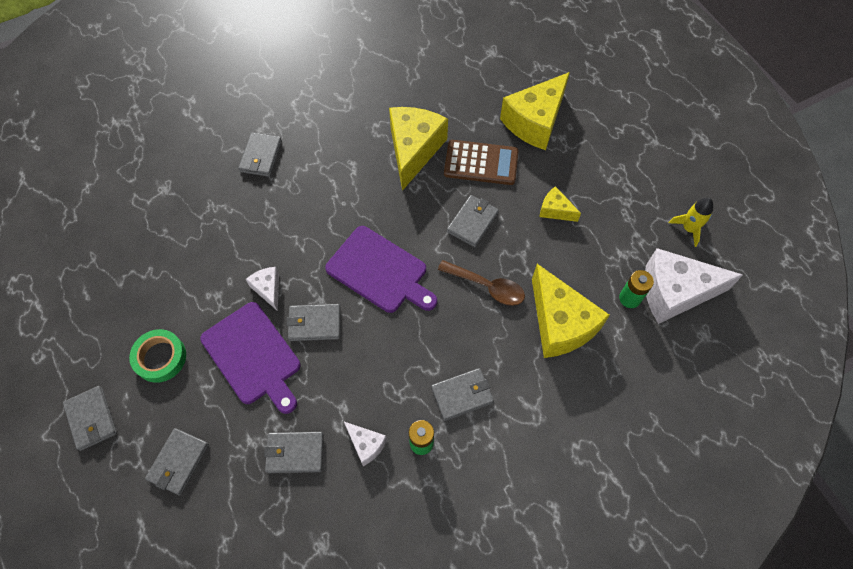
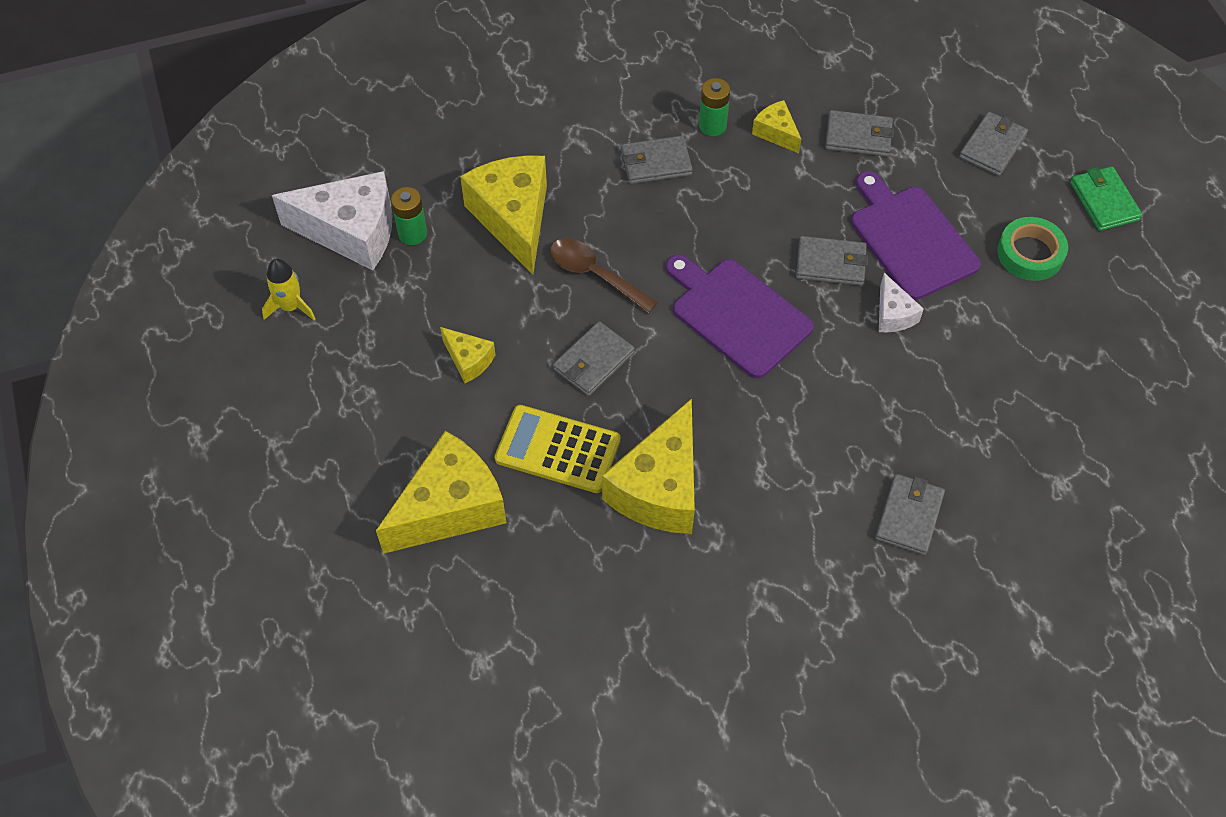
camera: 170 degrees left, 5 degrees down
(91, 419) = (1104, 201): grey wallet -> green wallet
(366, 444) = (776, 133): white cheese -> yellow cheese
(481, 163) = (558, 450): brown calculator -> yellow calculator

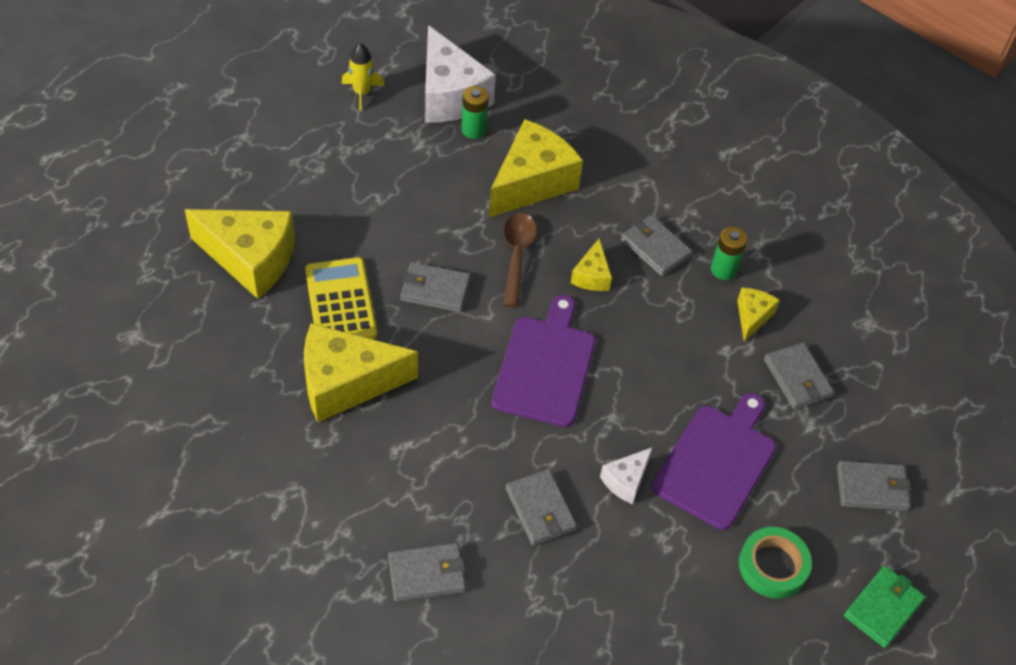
camera: 55 degrees right, 5 degrees down
(468, 360) = (384, 213): yellow cheese -> yellow cheese (591, 276)
(831, 264) = (645, 412): grey wallet -> grey wallet (540, 509)

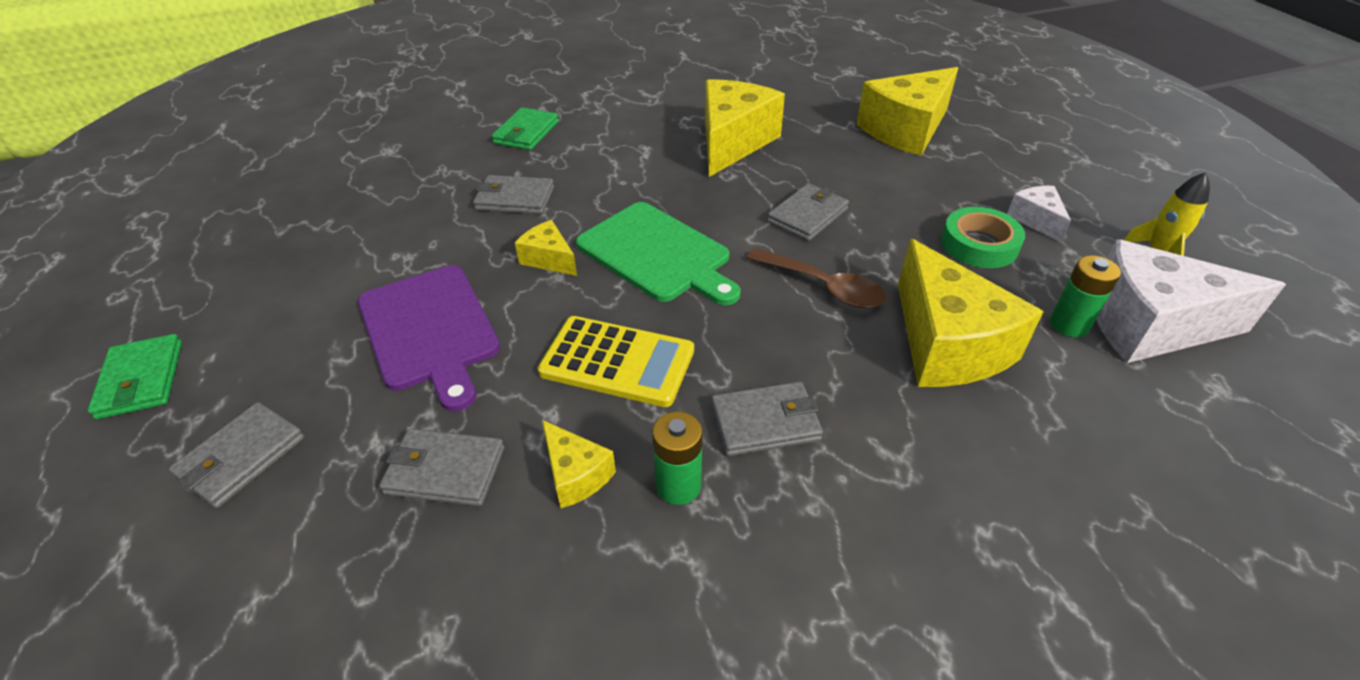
camera: 125 degrees right, 10 degrees down
(340, 302) = (826, 160): yellow calculator -> yellow calculator (617, 361)
(427, 574) = (526, 133): grey wallet -> green wallet
(545, 366) = (657, 254): purple cutting board -> green cutting board
(591, 276) = (755, 337): yellow cheese -> yellow cheese (549, 259)
(626, 481) = (484, 257): white cheese -> white cheese (1036, 220)
(773, 566) = (289, 317): green tape -> green tape (979, 244)

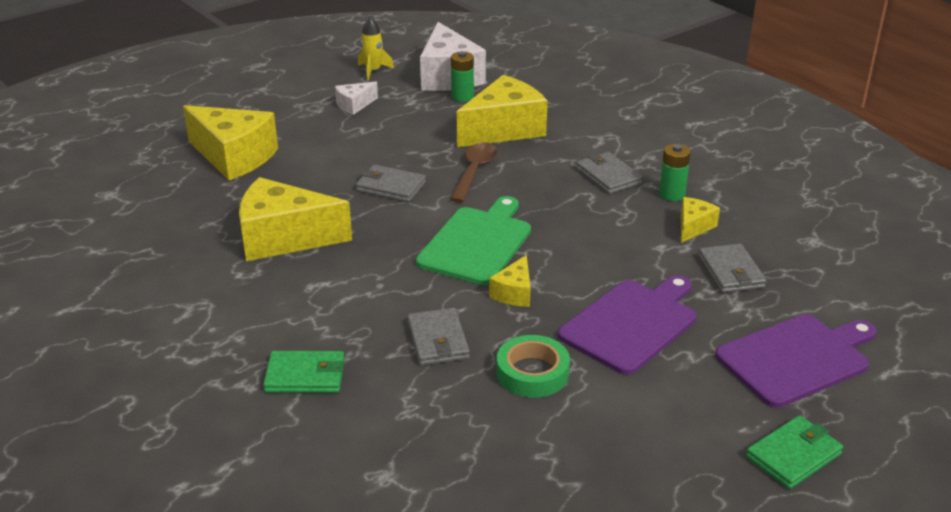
camera: 110 degrees left, 10 degrees down
(241, 457) = (797, 359): grey wallet -> purple cutting board
(617, 361) = (600, 234): yellow calculator -> none
(979, 244) = (394, 123): green tape -> green tape (532, 372)

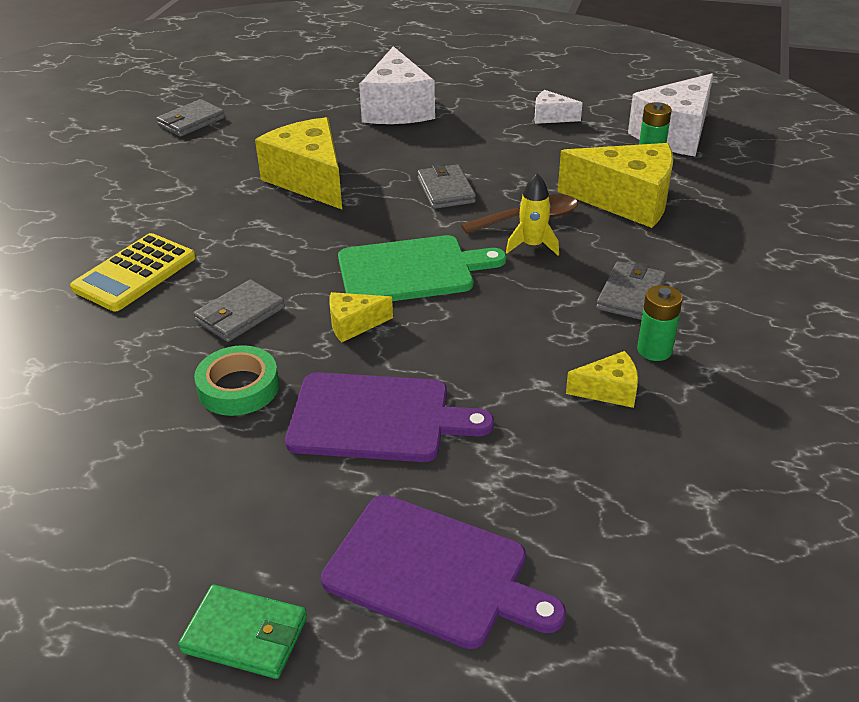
camera: 55 degrees right, 5 degrees up
(234, 157) = (397, 109): yellow cheese -> white cheese
(305, 376) = (135, 273): green wallet -> yellow calculator
(373, 71) = (622, 99): yellow rocket -> yellow rocket (532, 245)
(731, 272) = (552, 453): grey wallet -> grey wallet (191, 121)

